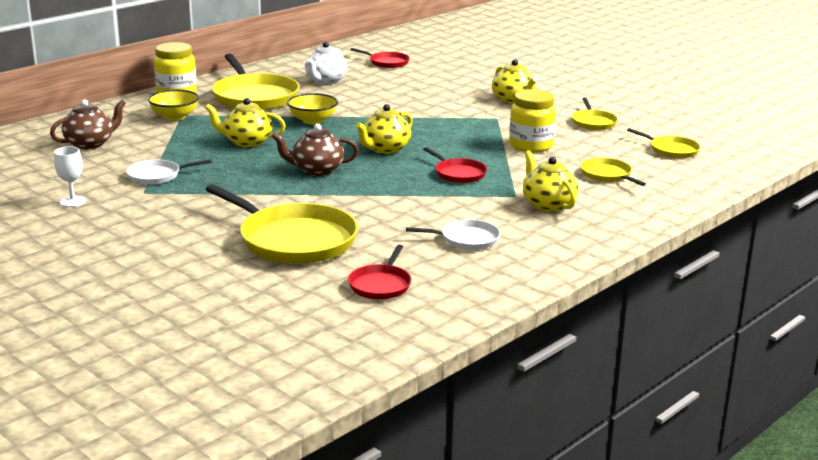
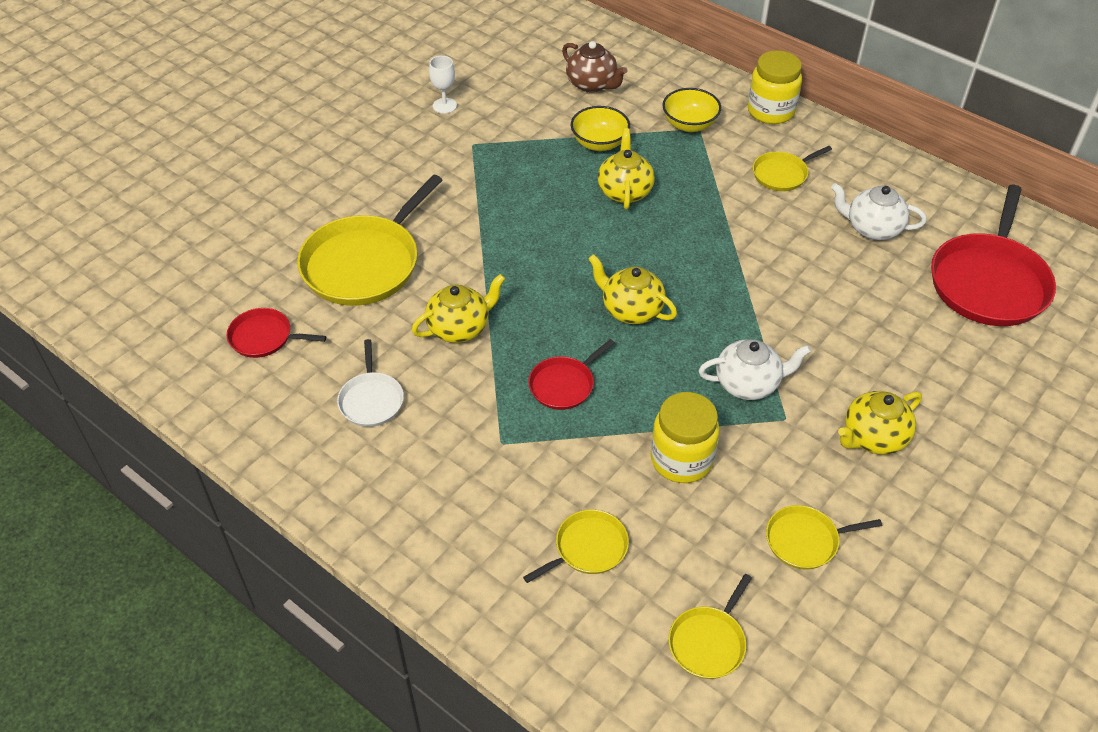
camera: 85 degrees right, 25 degrees up
(157, 176) = (515, 144): white pan -> none
(254, 97) = (782, 174): yellow pan -> yellow pan, size x0.50
(313, 121) = (712, 235): yellow bowl -> yellow bowl (599, 143)
(316, 170) = (552, 258): brown teapot -> none
(387, 62) = (989, 282): red pan -> red pan, size x1.99
(465, 124) = (748, 384): none -> white teapot
(548, 205) = (475, 477): yellow teapot -> yellow teapot (460, 328)

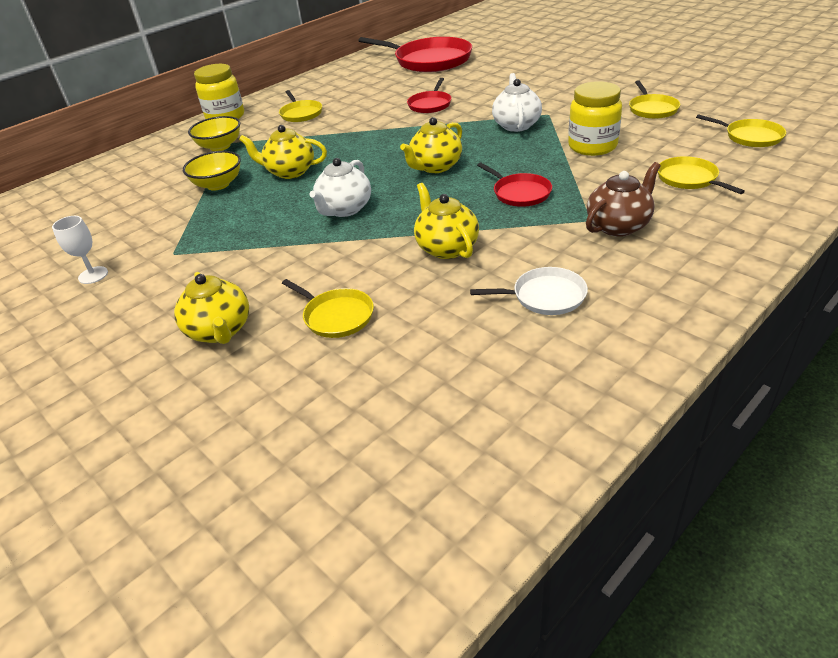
camera: 80 degrees left, 10 degrees down
(264, 337) = (446, 390): red pan -> red pan (430, 104)
(365, 263) = (336, 316): yellow pan -> yellow pan, size x0.50
(592, 84) = (130, 190): brown teapot -> brown teapot (619, 226)
(872, 228) = (370, 88): white teapot -> white teapot (344, 209)
(873, 438) = (561, 90): yellow teapot -> yellow teapot (220, 331)

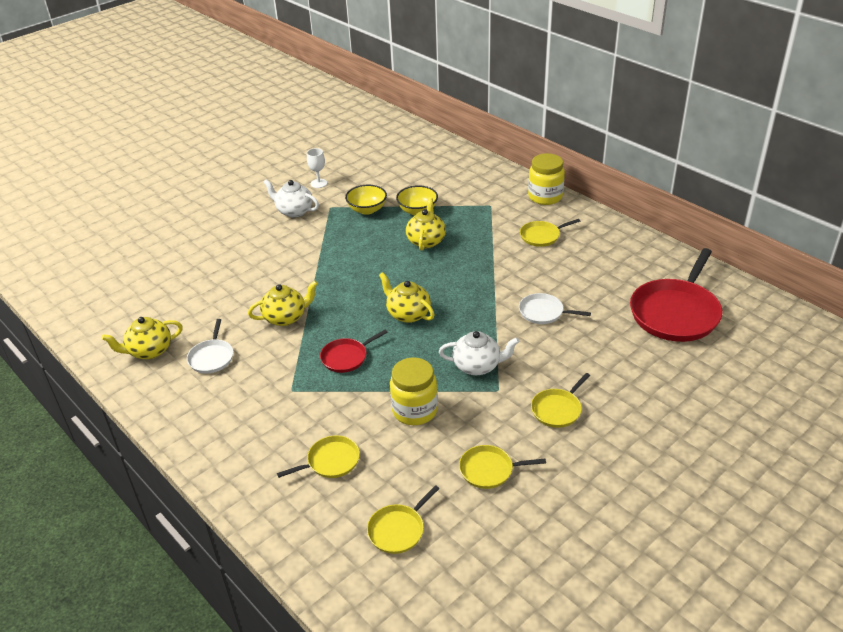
camera: 90 degrees right, 0 degrees up
(220, 146) = (484, 202): yellow bowl -> yellow bowl (367, 210)
(220, 331) = (242, 235): yellow teapot -> yellow teapot (149, 351)
(336, 316) = (234, 274): yellow pan -> yellow pan (557, 409)
(344, 209) = (357, 270): white teapot -> white teapot (294, 211)
(430, 104) = (543, 312): red pan -> white pan
(619, 226) = (276, 404): brown teapot -> none

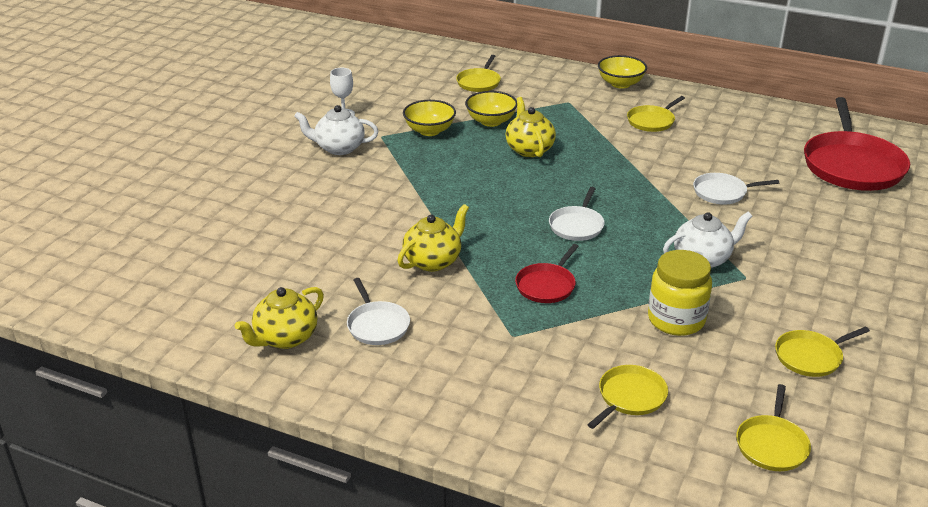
camera: 25 degrees left, 5 degrees down
(408, 314) = (577, 225): yellow teapot -> white pan
(545, 197) = (620, 84): yellow jar -> yellow bowl
(557, 409) = (824, 280): yellow pan -> yellow pan (479, 82)

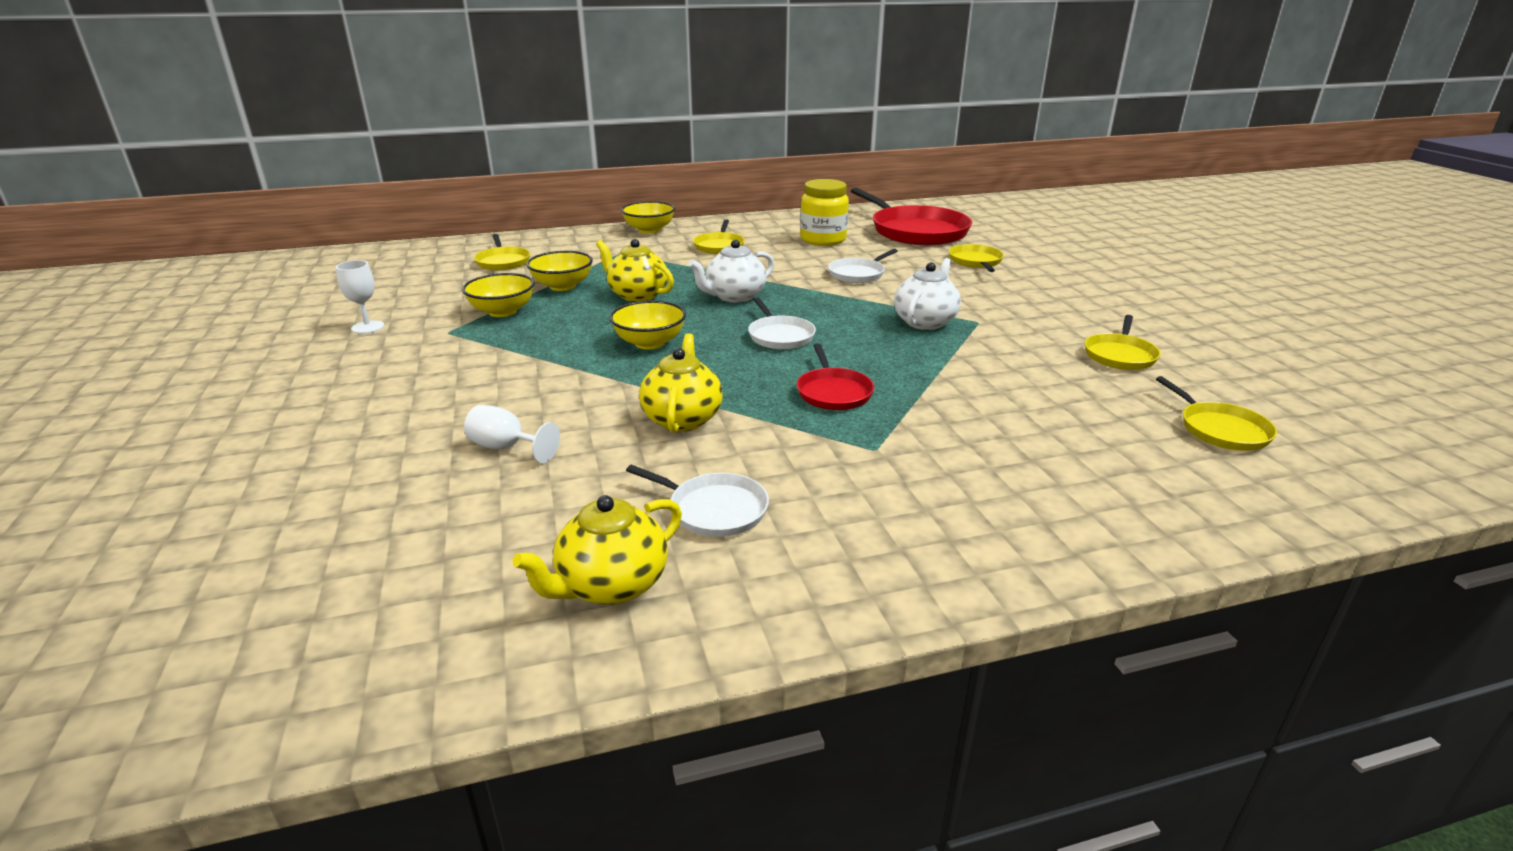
camera: 40 degrees left, 5 degrees down
(285, 338) = (611, 585): yellow teapot -> yellow teapot turned 45 degrees clockwise
(324, 236) = (506, 448): none -> white goblet
(339, 148) = (404, 358): white teapot -> white teapot (734, 297)
(485, 195) = (649, 343): none -> yellow bowl
(630, 397) = (1063, 449): yellow pan -> yellow pan (975, 261)
(676, 320) = (985, 372): yellow jar -> yellow jar (823, 240)

